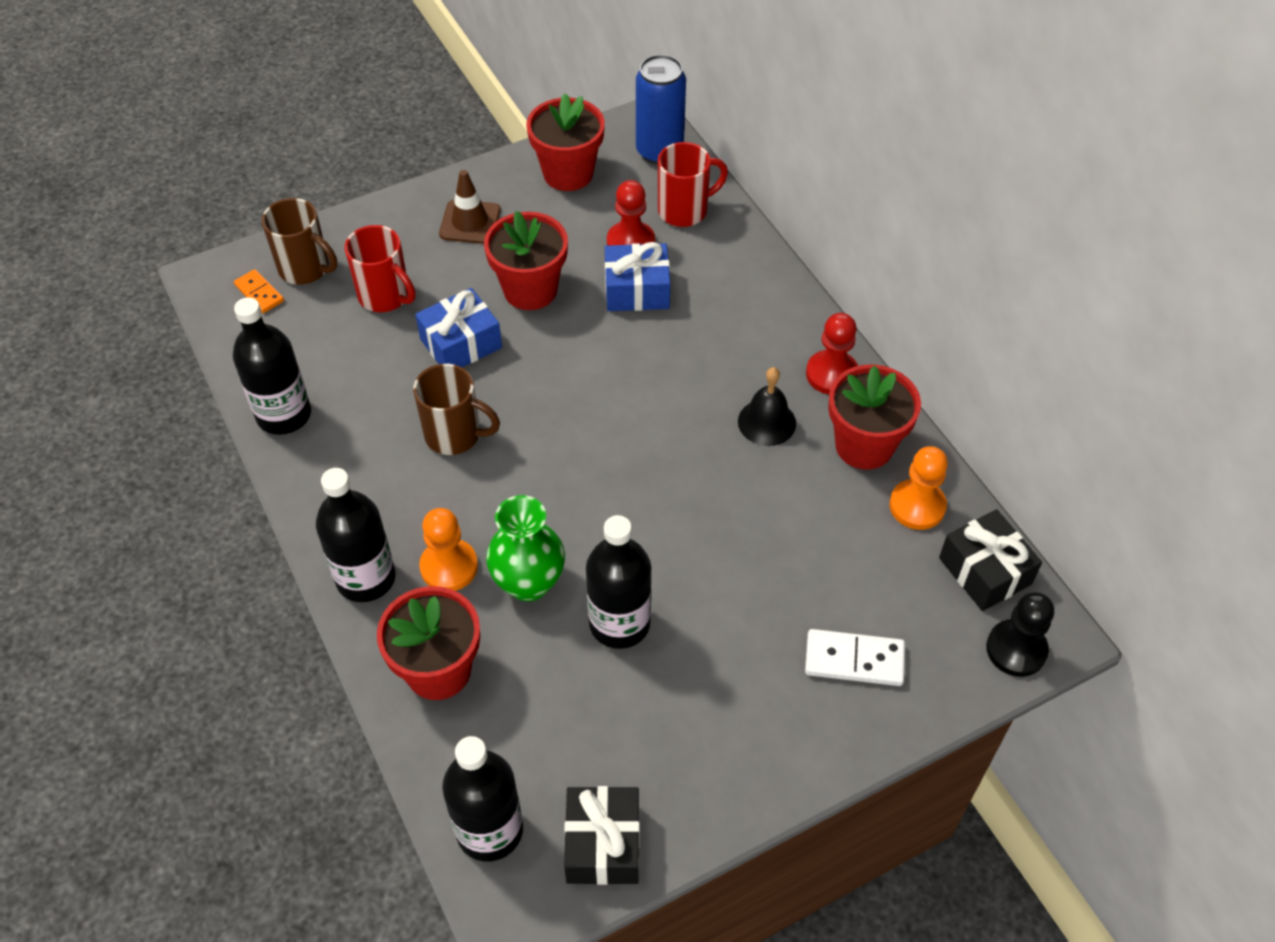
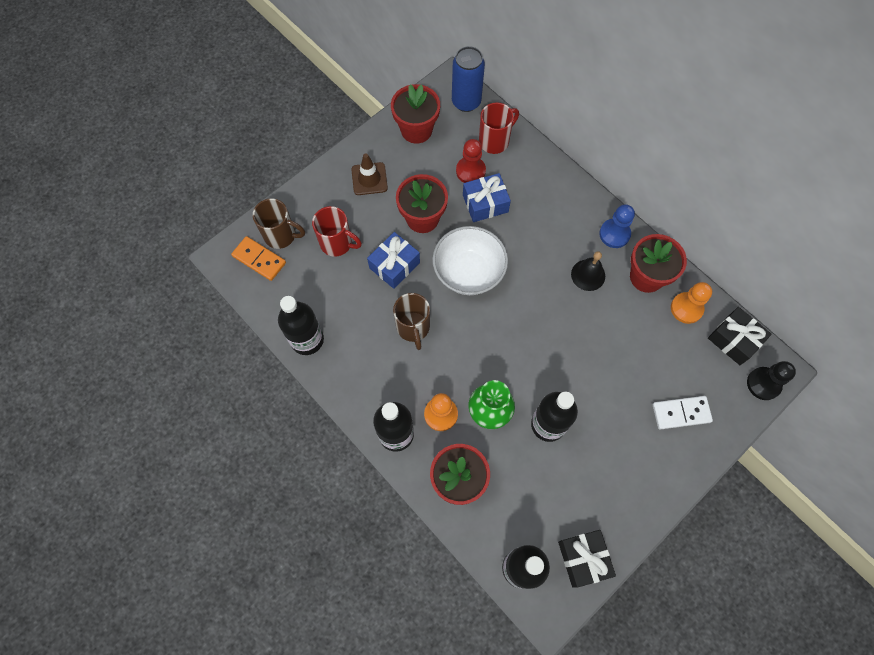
camera: 15 degrees left, 15 degrees up
(259, 293) = (259, 259): orange domino -> orange domino, size x1.53
(455, 435) = (413, 328): brown mug -> brown mug turned 75 degrees clockwise
(573, 378) = (468, 272): none -> white bowl
(831, 374) = (614, 234): red pawn -> blue pawn

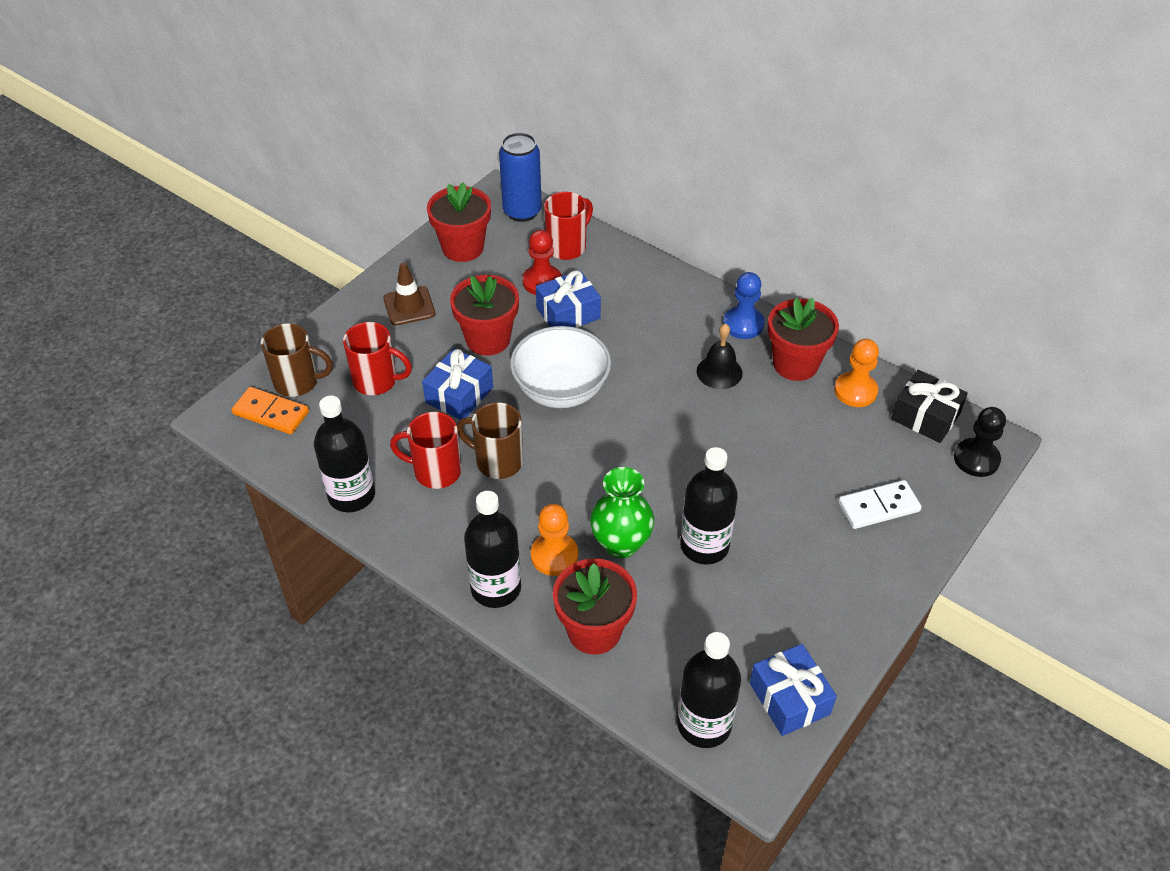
camera: 10 degrees left, 20 degrees down
(368, 329) = (435, 471): none -> red mug
(413, 328) = (497, 461): brown mug -> brown mug turned 135 degrees clockwise
(583, 559) = (789, 698): black gift -> blue gift

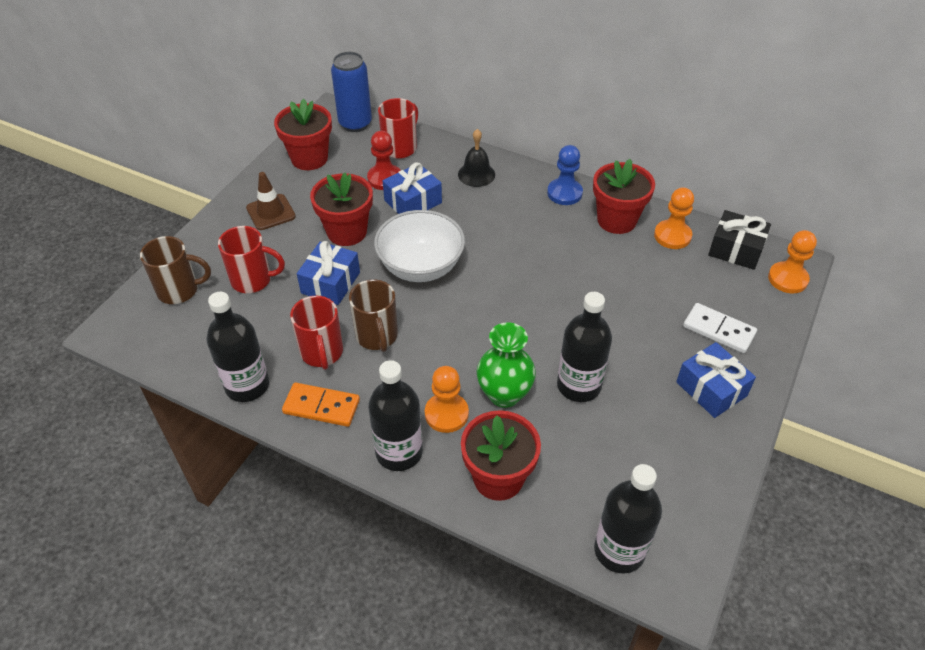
camera: 10 degrees left, 0 degrees up
(271, 413) = (158, 321): orange domino -> orange domino (321, 406)
(435, 471) = (322, 353): red mug -> red mug turned 105 degrees counterclockwise
(497, 461) = (377, 336): brown mug -> brown mug turned 120 degrees counterclockwise
(719, 372) = (554, 234): black bell -> black bell (476, 174)
(789, 698) = (689, 513): blue gift -> blue gift (711, 389)
(878, 507) = (719, 330): white domino -> white domino turned 60 degrees clockwise
(976, 459) = (787, 279): black pawn -> orange pawn

